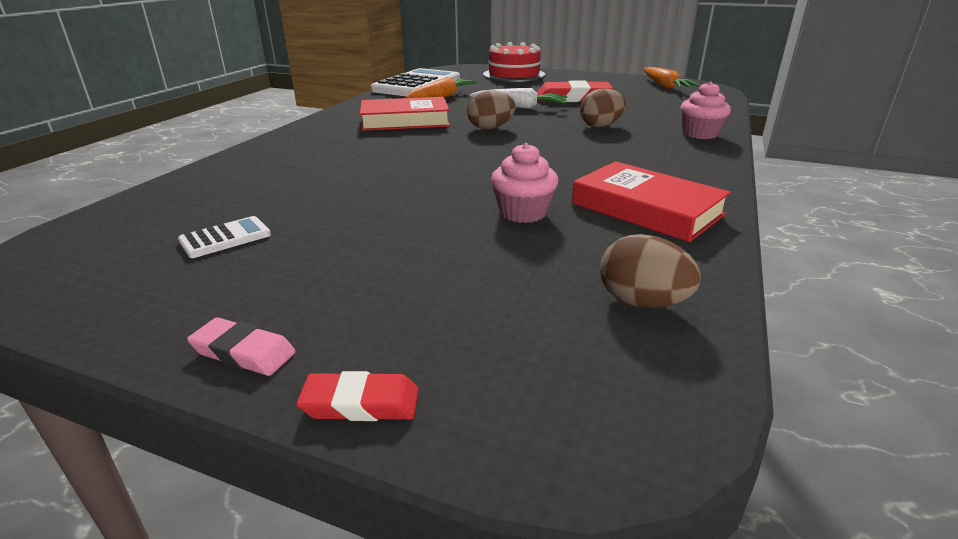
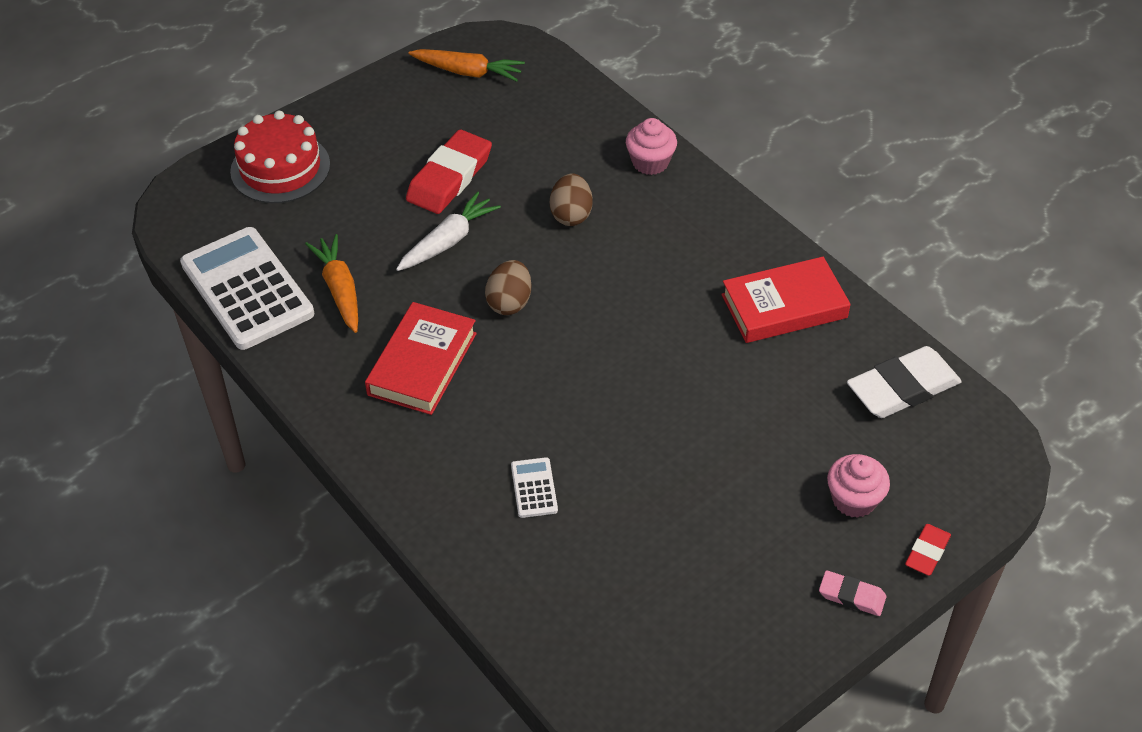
camera: 60 degrees left, 20 degrees up
(225, 238) = (673, 585): white calculator -> white calculator (534, 488)
(243, 352) = (852, 596): pink eraser -> pink eraser turned 60 degrees clockwise
(523, 213) = (744, 381): pink cupcake -> pink cupcake (854, 500)
(642, 302) = (902, 388): brown egg -> white eraser

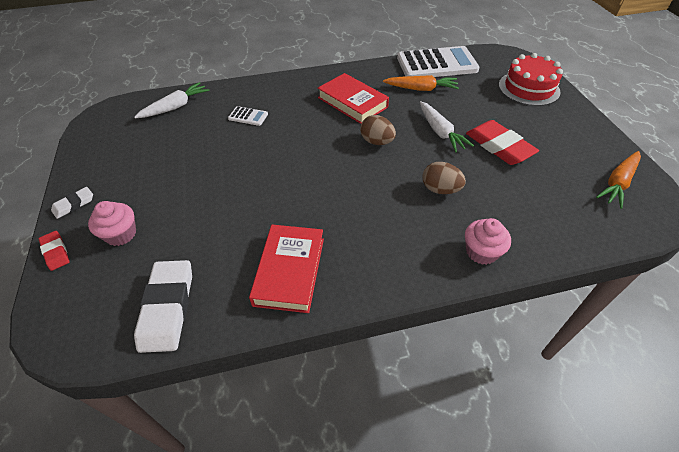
camera: 115 degrees right, 0 degrees up
(565, 615) = (176, 107): none -> white carrot
(852, 596) = (74, 204): pink eraser -> white eraser

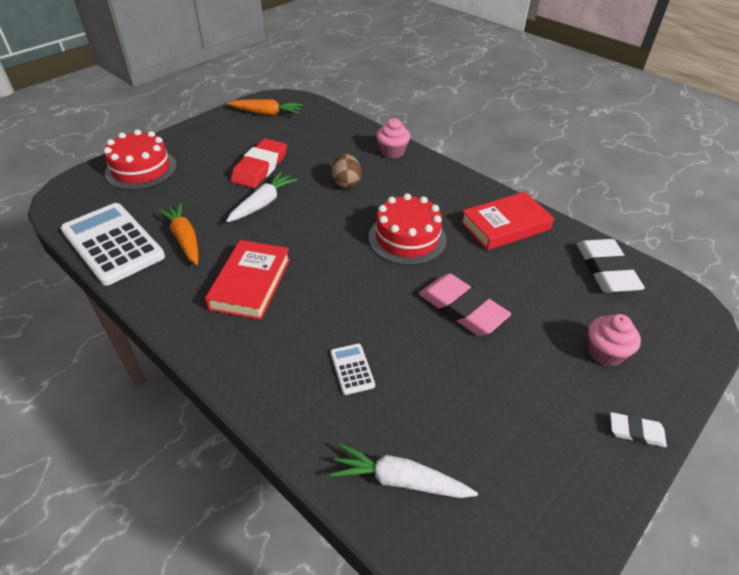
camera: 125 degrees left, 5 degrees down
(56, 252) = (678, 388): red eraser -> none
(167, 307) = (606, 270): white eraser -> white eraser turned 60 degrees counterclockwise
(236, 183) = (462, 309): none -> pink eraser
(332, 192) = (407, 238): none -> red cake
(377, 142) = (312, 238): brown egg -> none

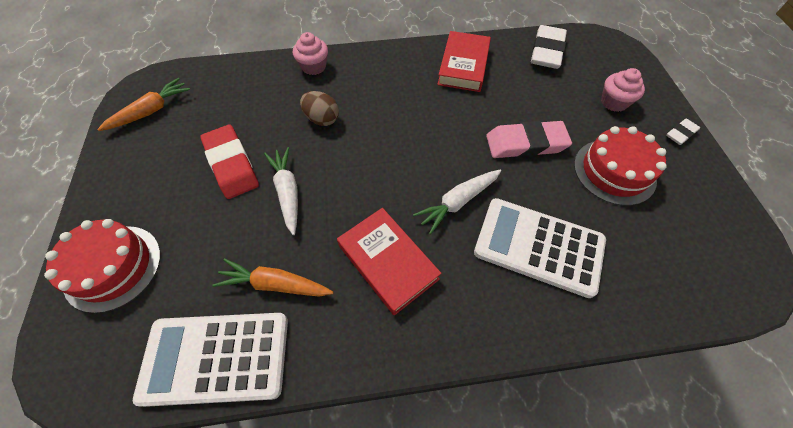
camera: 50 degrees left, 15 degrees up
(352, 369) = (538, 247): white calculator -> white calculator, size x2.36
(399, 480) = (656, 280): white carrot -> white carrot (457, 202)
(407, 238) = (427, 125): red cake -> red cake (614, 171)
(606, 270) = (546, 51): white eraser -> white eraser turned 75 degrees clockwise

